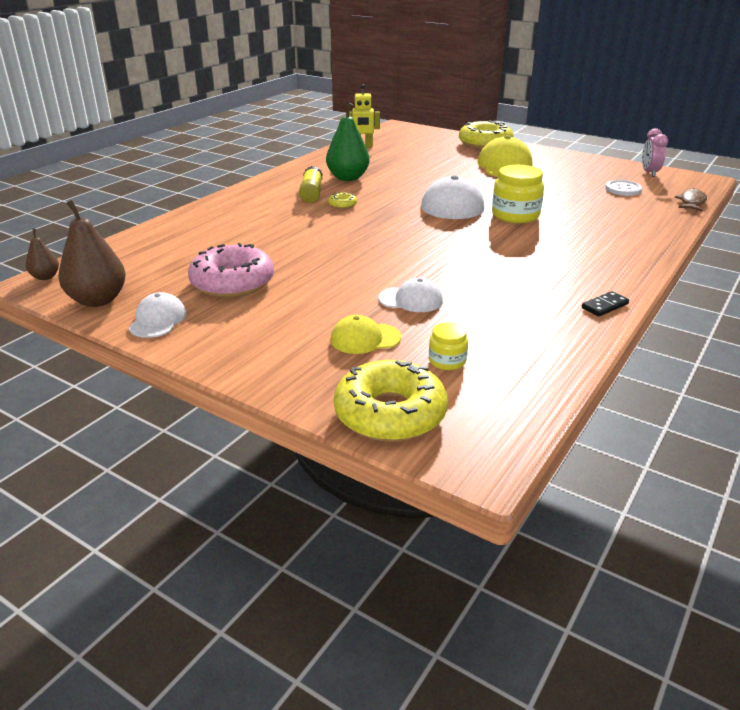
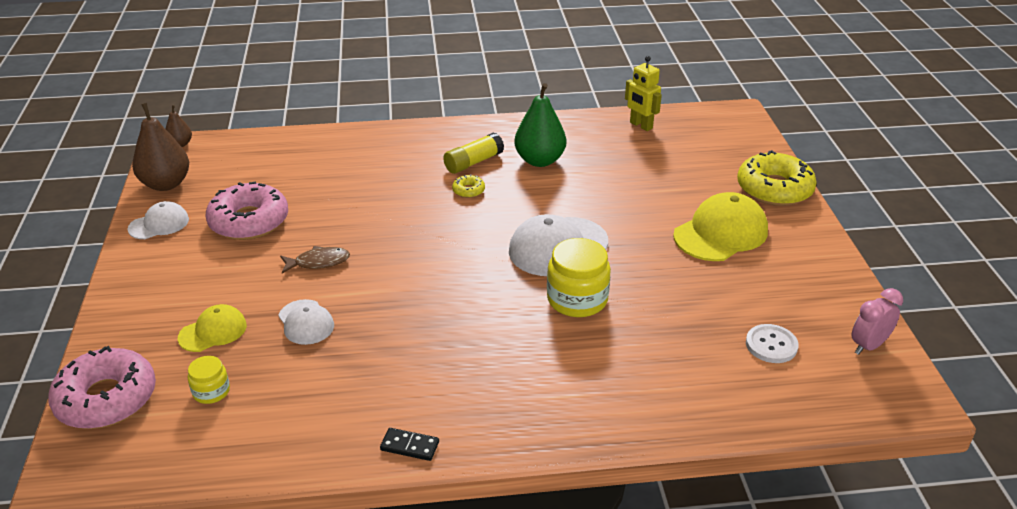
camera: 50 degrees right, 5 degrees up
(365, 338) = (213, 331): yellow cap -> yellow cap turned 105 degrees clockwise
(390, 414) = (106, 399): yellow donut -> pink donut
(692, 202) = (806, 417): brown fish -> brown fish (318, 262)

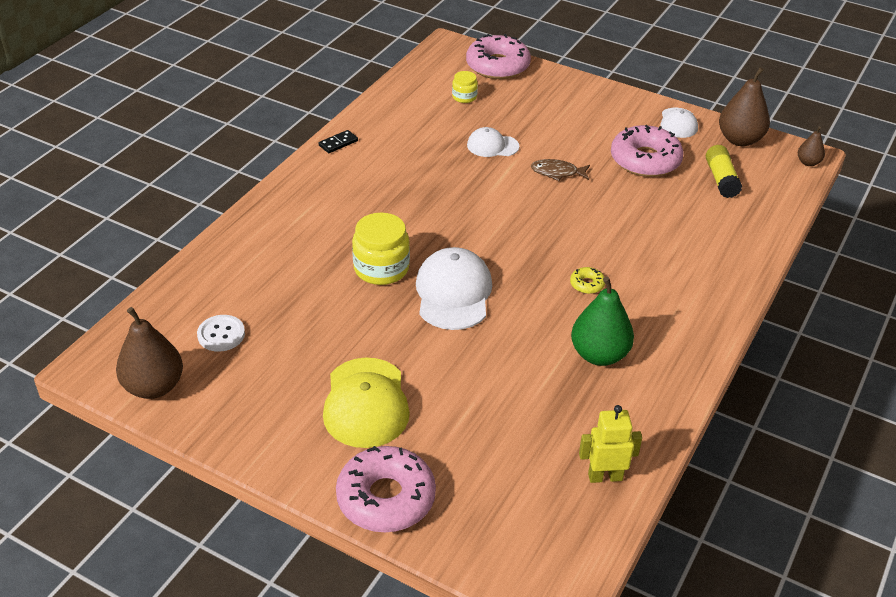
camera: 125 degrees right, 5 degrees up
(213, 331) = (522, 111): yellow cap -> none
(318, 262) = (557, 172): brown fish -> brown fish turned 75 degrees clockwise
(473, 162) = (634, 310): yellow glue stick -> yellow glue stick (721, 179)
(774, 189) = (386, 498): yellow donut -> pink donut
(868, 346) = (154, 387): pink clock -> brown pear

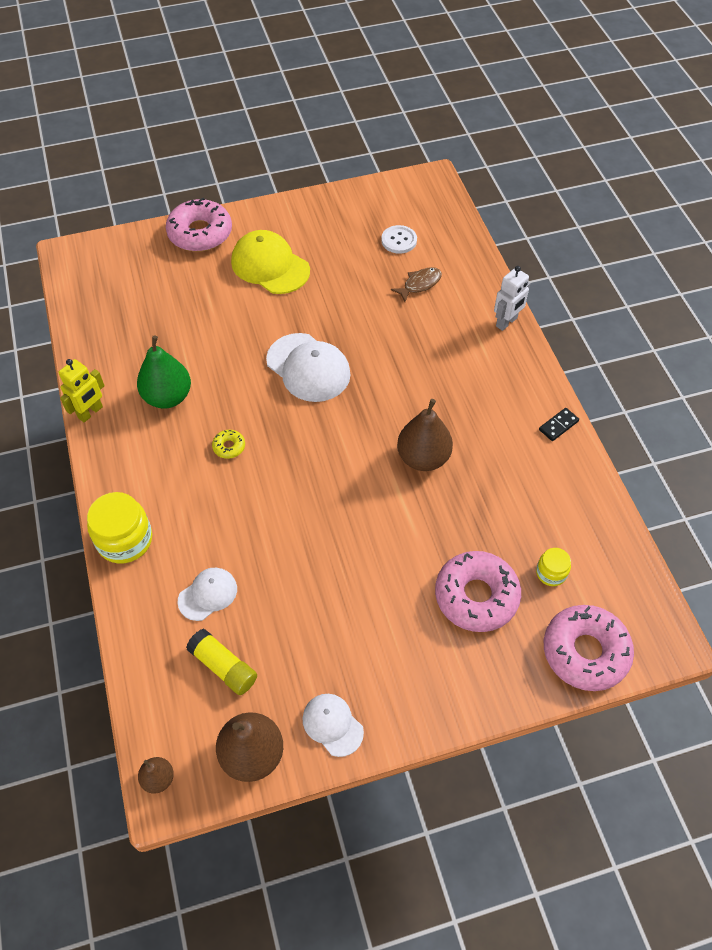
camera: 135 degrees right, 15 degrees up
(154, 387) = (386, 195): brown pear -> brown pear (423, 458)
(257, 214) = (506, 322): none -> white robot
(338, 143) = (558, 425): black domino -> black domino turned 45 degrees clockwise
(381, 268) = (375, 348): yellow jar -> yellow jar (125, 540)
(492, 146) = (451, 529): white cap -> white cap (208, 594)
(557, 172) = (366, 545): brown fish -> brown fish (420, 284)
(605, 476) = (95, 324): yellow robot -> yellow robot (90, 412)
(645, 160) = (312, 631): pink donut -> pink donut (476, 596)

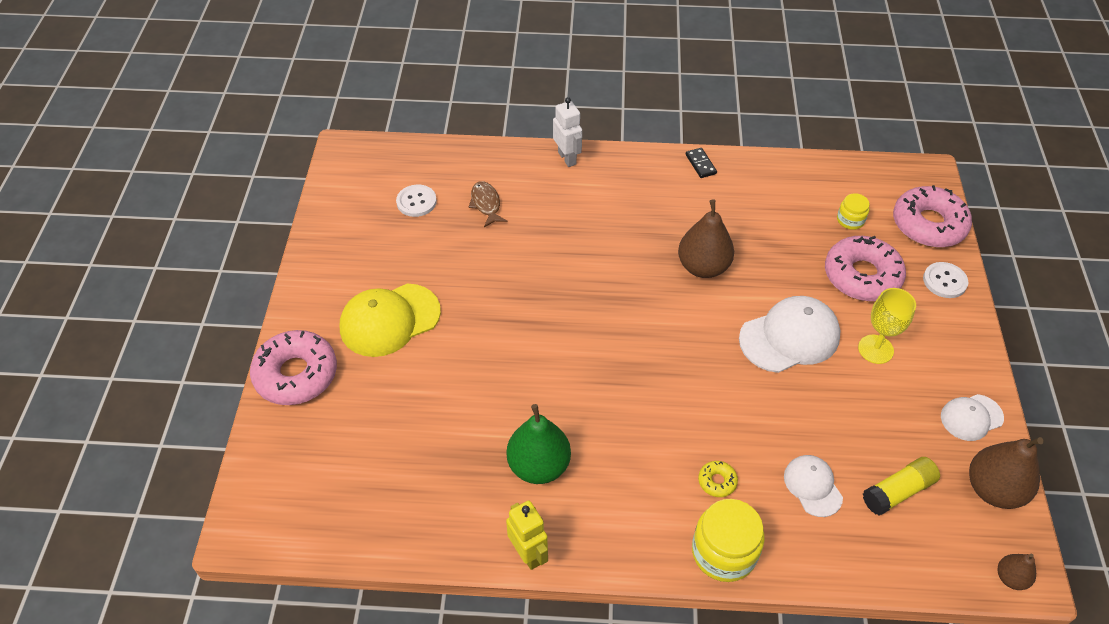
camera: 70 degrees left, 5 degrees down
(229, 447) = (632, 422): yellow donut -> yellow donut (717, 481)
(308, 368) = (554, 325): white cap -> white cap (789, 337)
(384, 623) = (875, 349): none -> yellow goblet
(507, 678) = (944, 281): none -> white button

